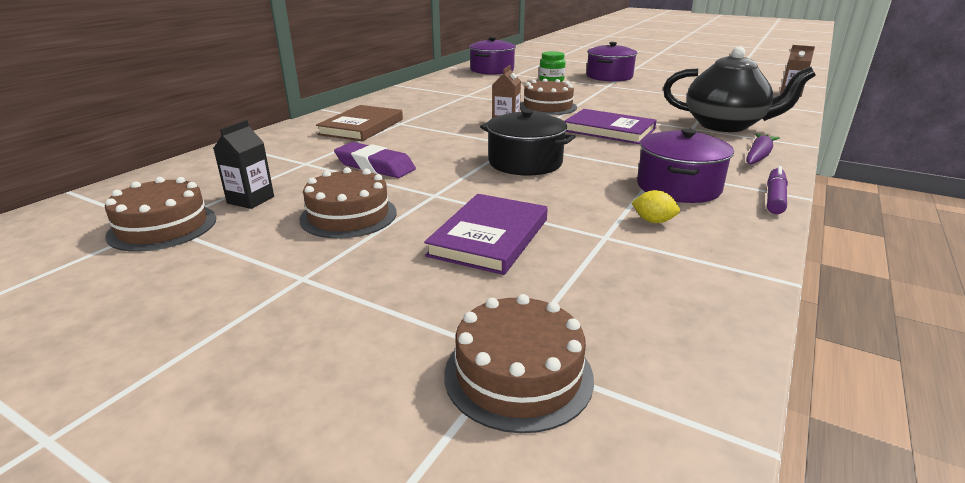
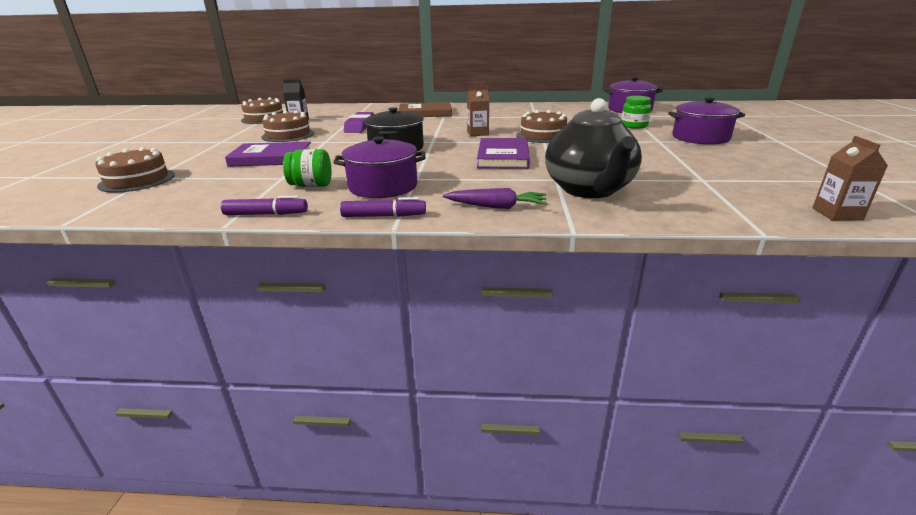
camera: 65 degrees right, 0 degrees up
(653, 221) = (311, 185): yellow lemon -> green jar
(757, 255) = (266, 214): none -> purple marker

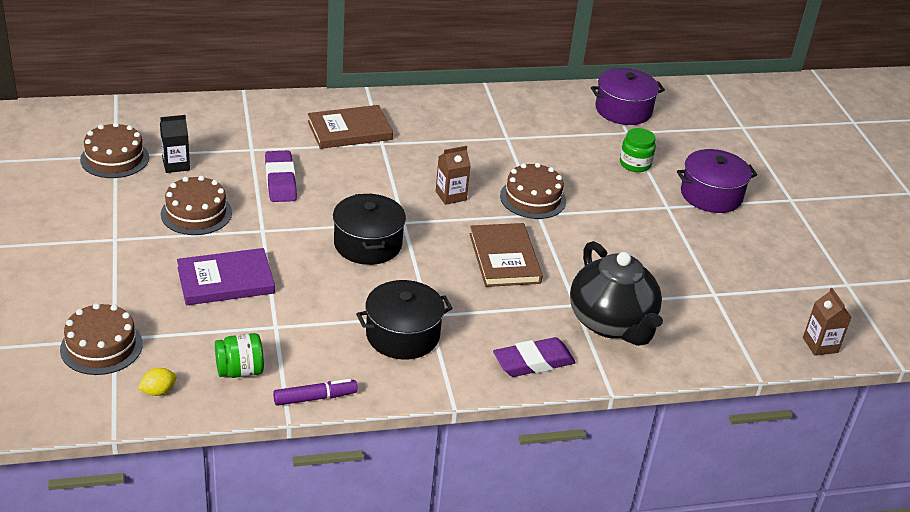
camera: 20 degrees left, 10 degrees up
(141, 203) = (158, 391): none -> yellow lemon
(311, 185) = (322, 340): green jar -> green jar (240, 371)
(383, 186) = (403, 335): purple pot -> black pot
(384, 216) = (434, 388): purple marker -> none
(496, 207) = (533, 362): purple carrot -> purple eraser
(503, 157) = (504, 258): purple book -> brown book

